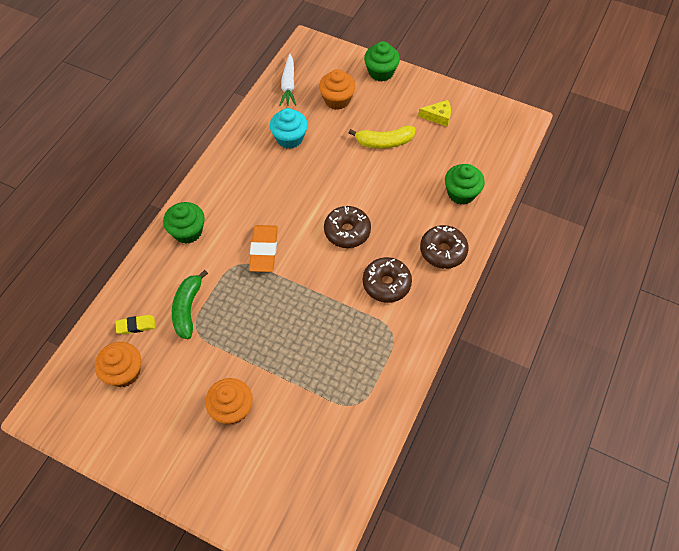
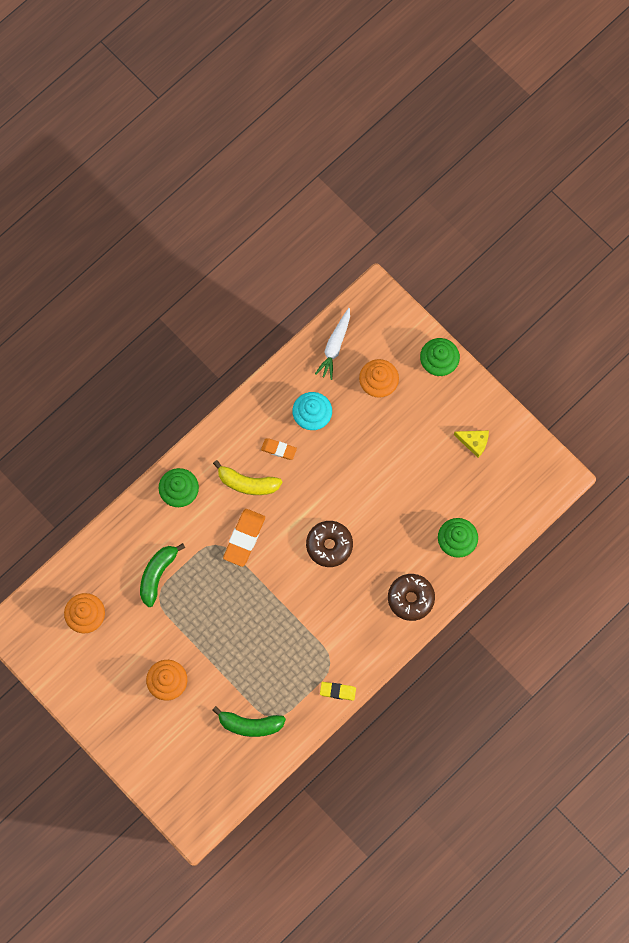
camera: 20 degrees right, 15 degrees up
(136, 326) = (107, 575): yellow eraser -> yellow eraser (337, 691)
(269, 171) = (279, 449): none -> orange eraser
(335, 421) = (250, 725): none -> green banana
(384, 142) = (405, 455): yellow banana -> yellow banana (247, 483)
(386, 284) = (344, 613): brown donut -> none

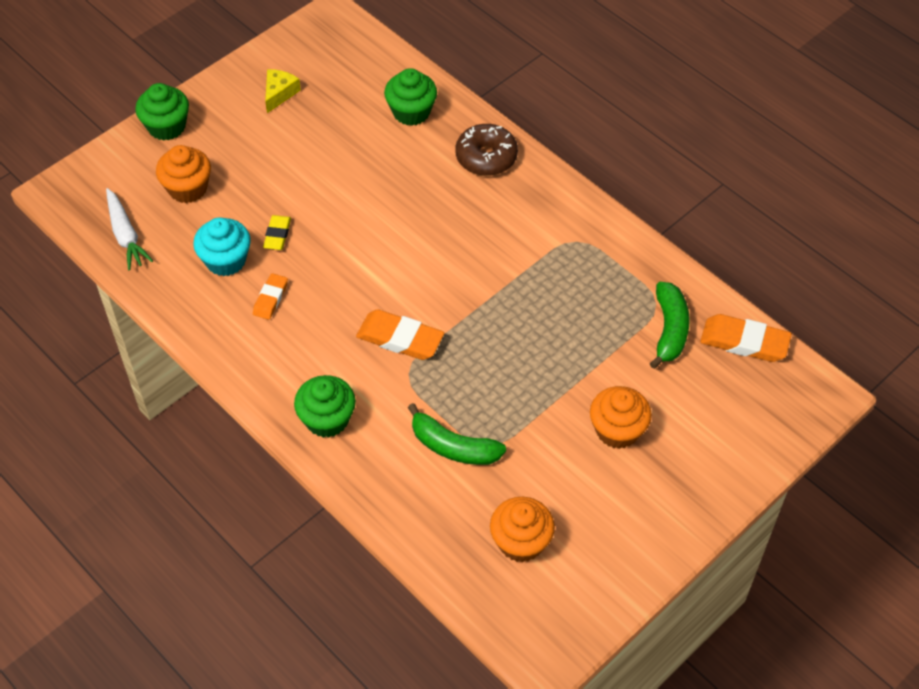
camera: 90 degrees left, 20 degrees down
(239, 777) = (744, 342): none -> orange eraser
(247, 483) = (318, 335): yellow banana -> none
(329, 545) = (413, 241): brown donut -> none
(334, 346) = (126, 235): white carrot -> white carrot turned 45 degrees clockwise
(337, 691) = (615, 233): yellow eraser -> yellow eraser (277, 235)

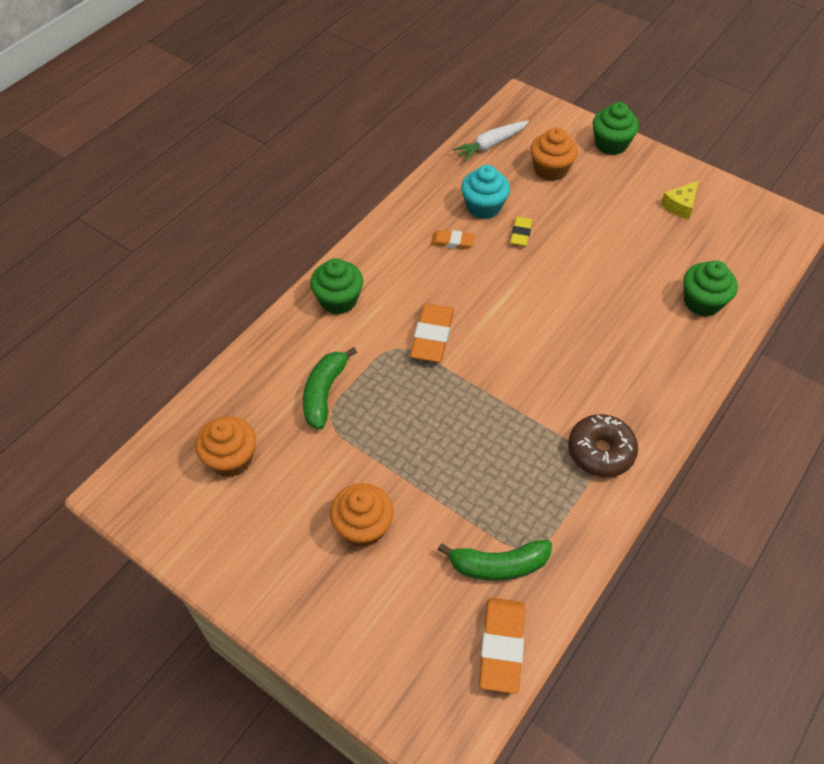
camera: 80 degrees right, 0 degrees up
(277, 235) = (521, 234): yellow eraser -> yellow eraser turned 75 degrees counterclockwise
(279, 93) = (680, 205): yellow cheese -> yellow cheese turned 120 degrees clockwise
(486, 157) = (670, 370): brown donut -> brown donut (600, 451)

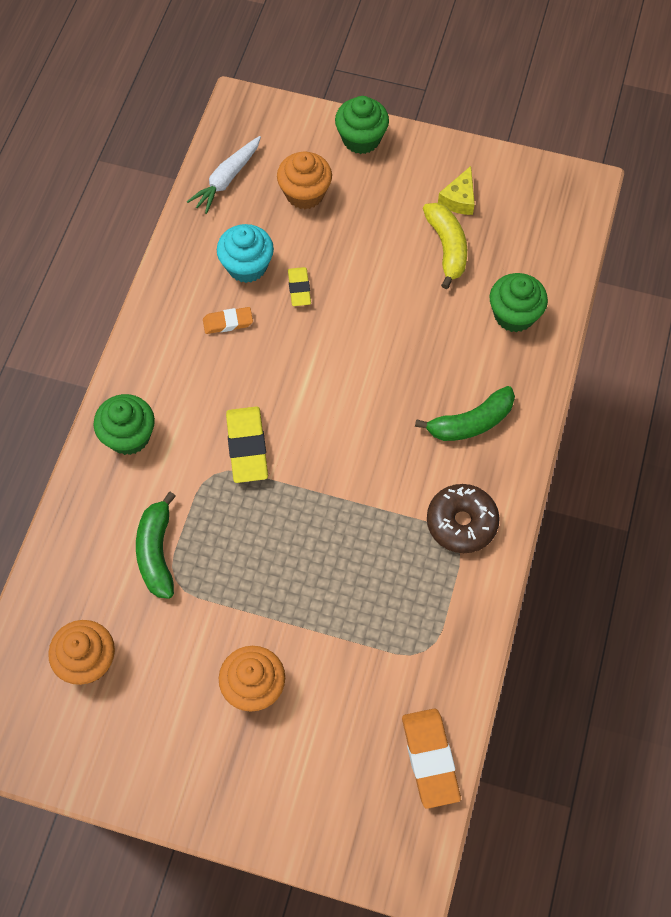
camera: 20 degrees left, 10 degrees up
(432, 336) = (247, 447): orange eraser -> yellow eraser
(498, 565) = (400, 679): green banana -> green banana (470, 422)
(658, 237) = (447, 248): none -> yellow banana

